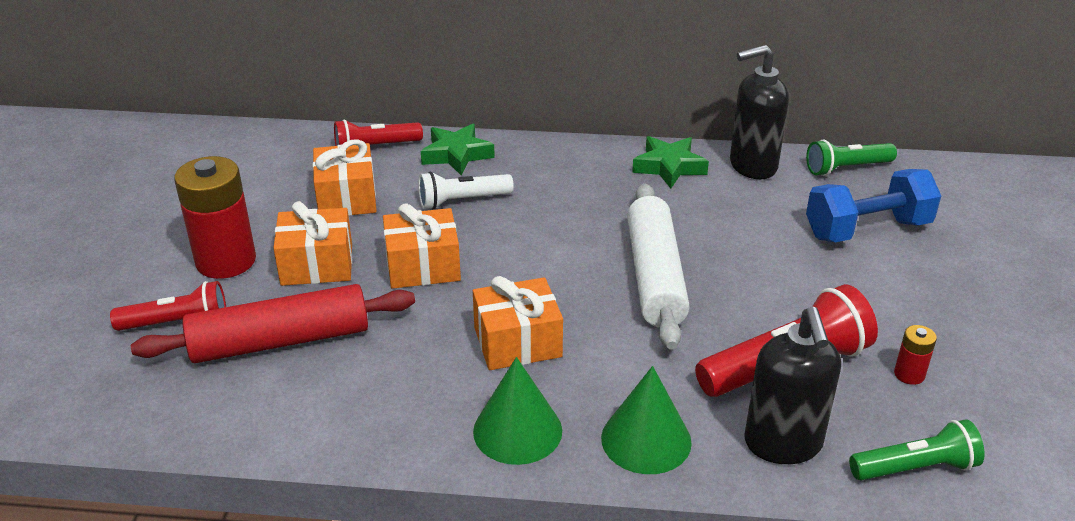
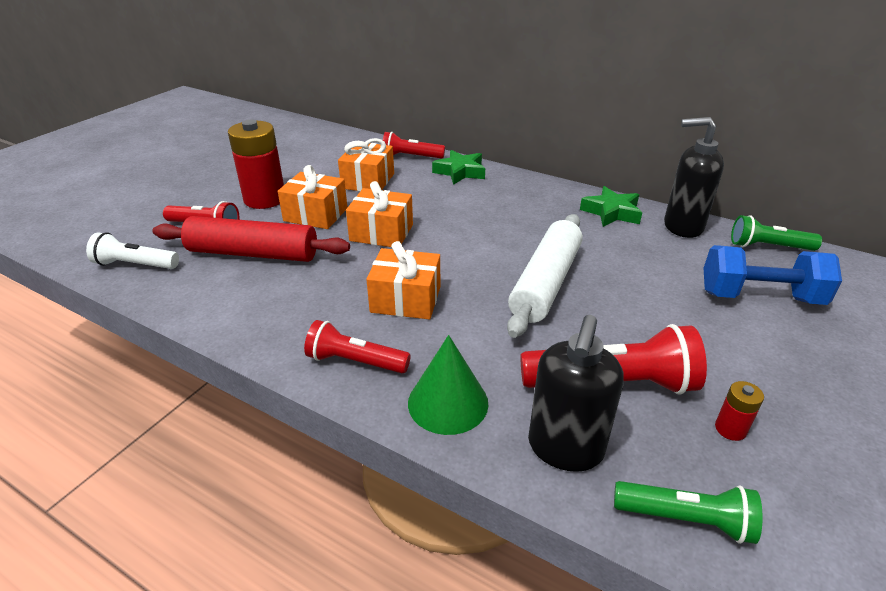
camera: 25 degrees right, 0 degrees up
(462, 201) = (441, 200): white flashlight -> white flashlight (135, 265)
(517, 430) = (355, 361): green cone -> red flashlight

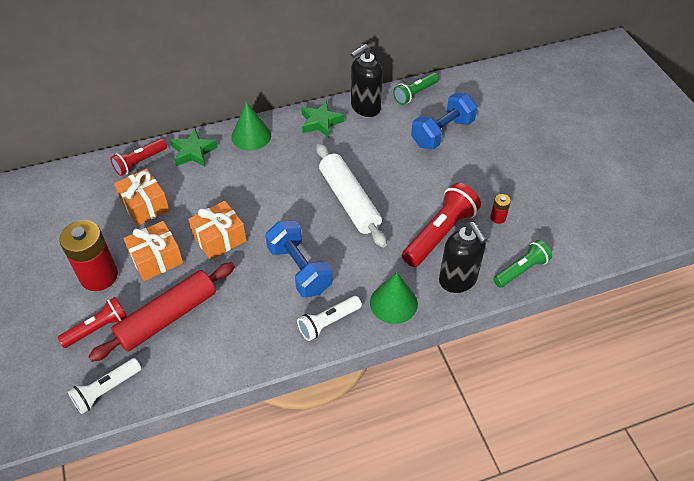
camera: 50 degrees left, 15 degrees up
(355, 361) = (328, 322): red flashlight -> white flashlight
(405, 299) = (299, 269): orange gift -> blue dumbbell
(526, 187) = (251, 136): none -> green cone

